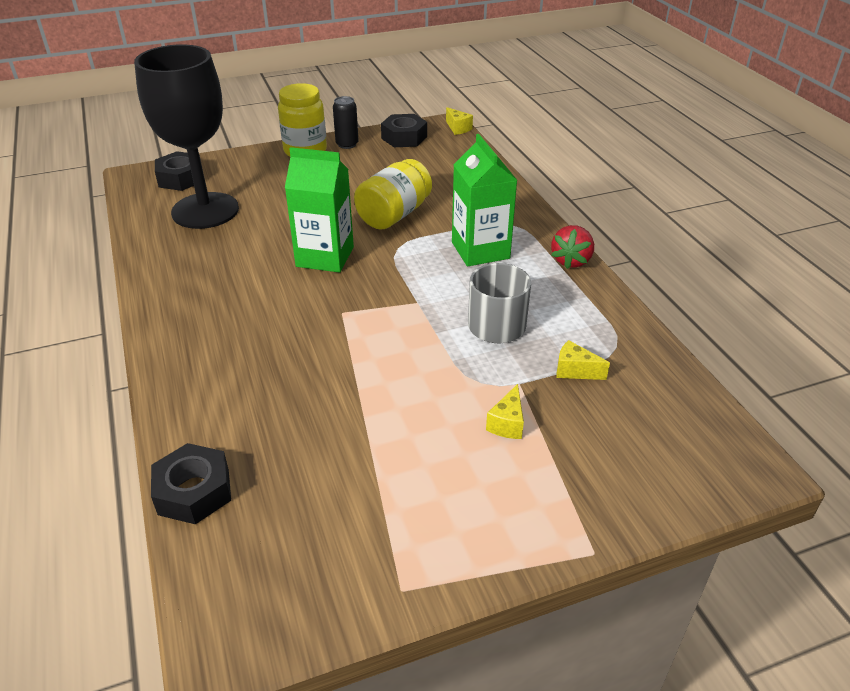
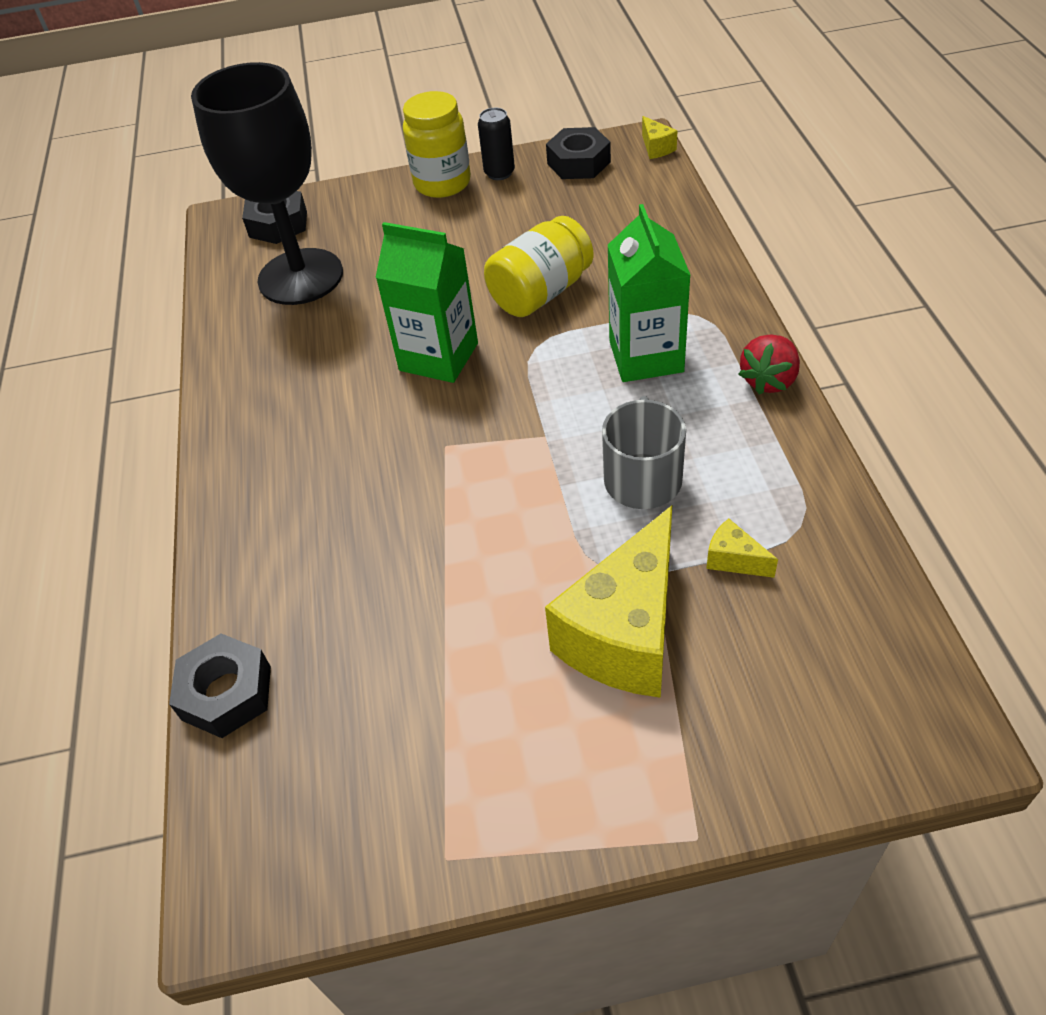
camera: 15 degrees right, 10 degrees up
(507, 423) = (625, 634): yellow cheese -> yellow cheese, size x2.48

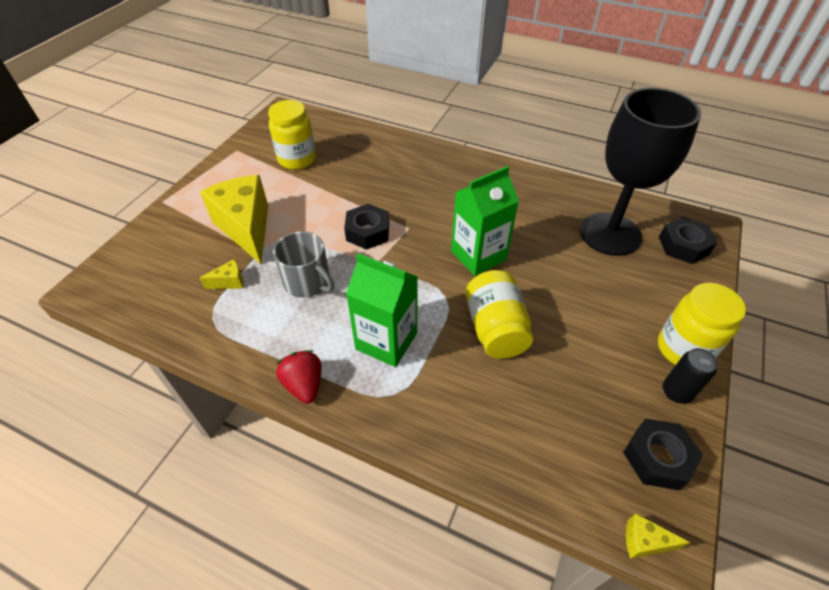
camera: 120 degrees right, 0 degrees up
(227, 693) = (354, 130): black nut -> black nut (368, 232)
(393, 713) = (297, 159): none -> yellow jar

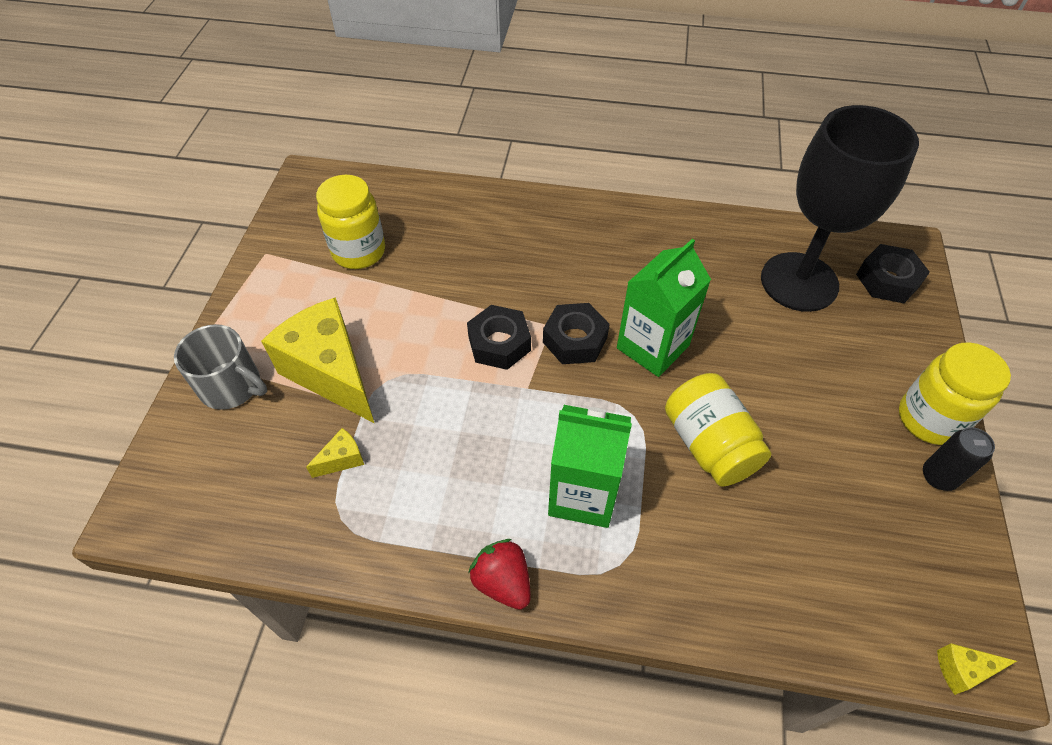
camera: 15 degrees left, 5 degrees up
(307, 282) = (448, 434): grey mug -> grey mug (231, 386)
(657, 458) = (944, 565): black nut -> black nut (575, 340)

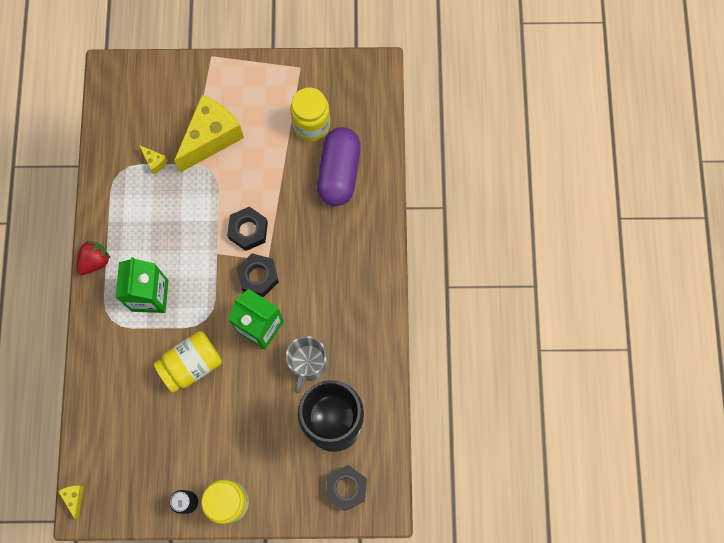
camera: 80 degrees right, 20 degrees up
(231, 386) = (194, 86): grey mug -> grey mug (307, 363)
(440, 232) = (339, 173): none -> purple capsule

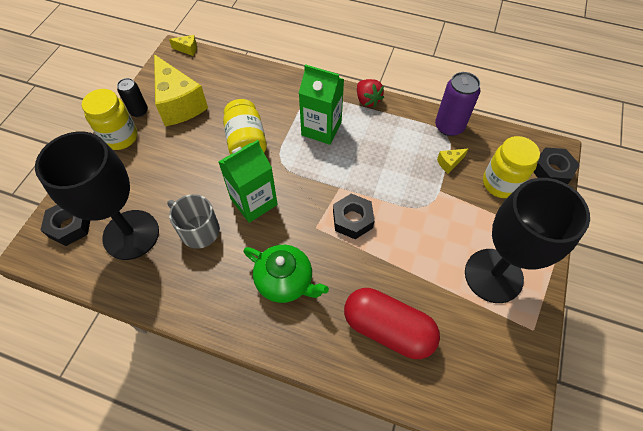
camera: 110 degrees right, 15 degrees down
(107, 171) = (449, 126): none -> purple can
(211, 138) = (463, 215): yellow cheese -> yellow cheese (179, 104)
(258, 277) = (302, 214): black nut -> black nut (551, 171)
(263, 103) = (493, 275): none -> black goblet
(311, 125) = (455, 318): yellow jar -> yellow jar (500, 183)
(328, 266) = (285, 281): none -> green teapot
(339, 173) = (388, 329): purple capsule -> red capsule

